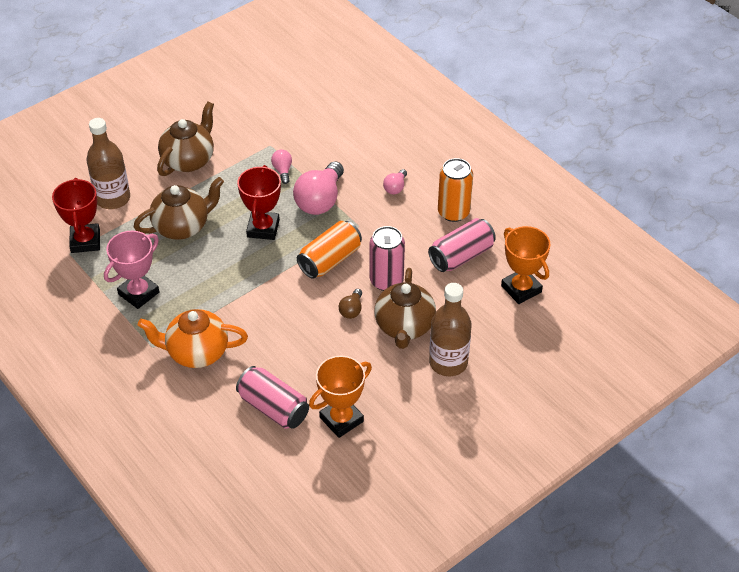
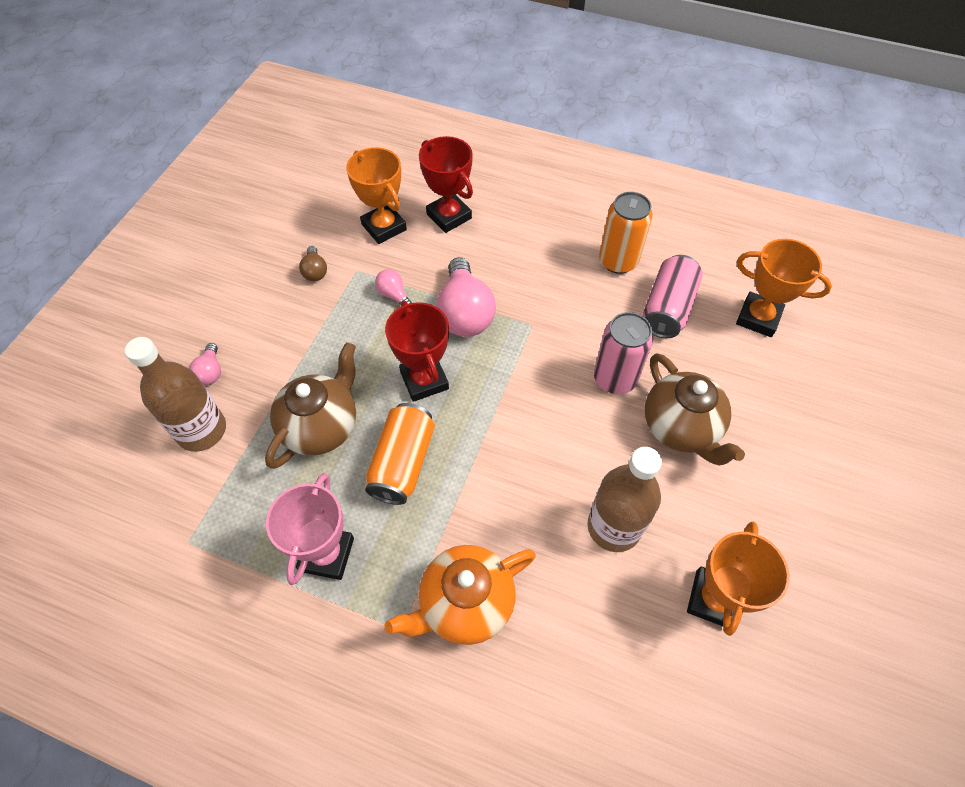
camera: 30 degrees left, 10 degrees up
(85, 241) = (201, 512): red trophy -> red trophy (449, 216)
(189, 160) = (269, 332): brown teapot -> none
(273, 408) = (622, 632): pink can -> none
(309, 124) = (384, 227): none -> orange trophy
(330, 260) = (532, 383): orange can -> orange can (402, 463)
(351, 310) = (606, 437): brown light bulb -> brown light bulb (315, 271)
(395, 187) = (535, 260): pink light bulb -> pink light bulb (210, 372)
(448, 362) = (763, 449): brown bottle -> brown bottle (614, 527)

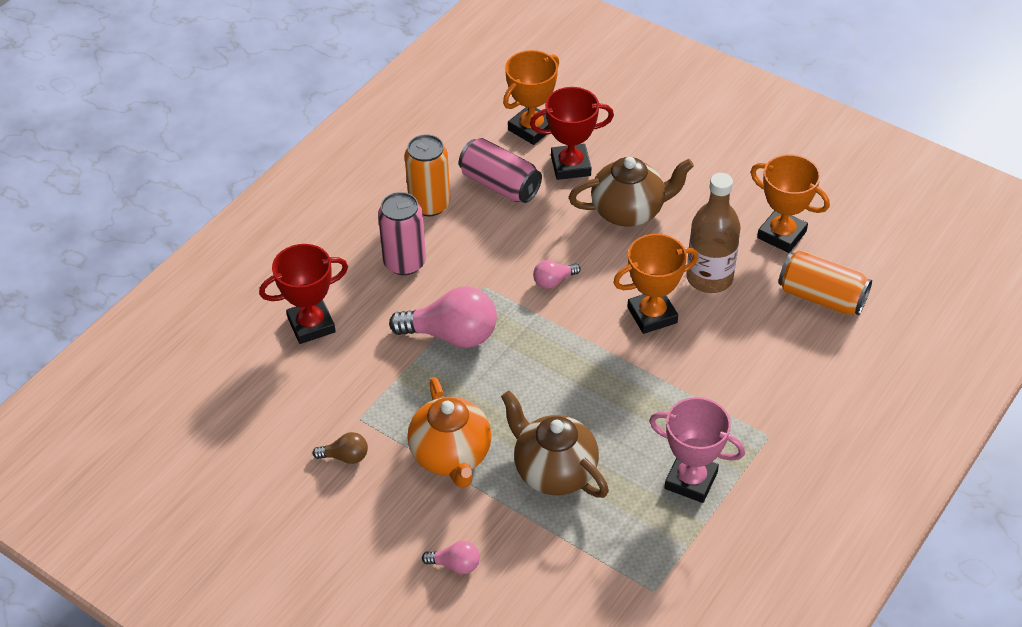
camera: 75 degrees left, 10 degrees down
(202, 430) = (529, 575): brown bottle -> none
(384, 227) = (303, 385): orange trophy -> orange trophy (652, 315)
(394, 295) = (407, 390): pink light bulb -> pink light bulb (553, 281)
(402, 463) = (612, 411): orange can -> orange can (821, 297)
(424, 380) = (524, 381): red trophy -> red trophy (570, 166)
(465, 604) = (755, 388): orange teapot -> orange teapot (451, 456)
(615, 378) = (565, 241): pink can -> pink can (404, 262)

